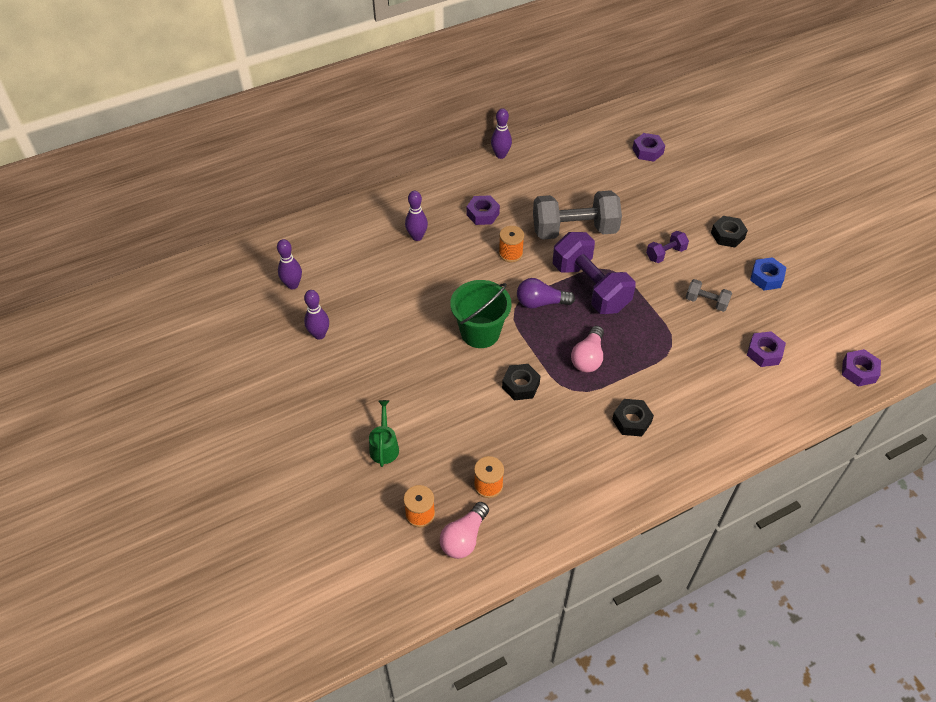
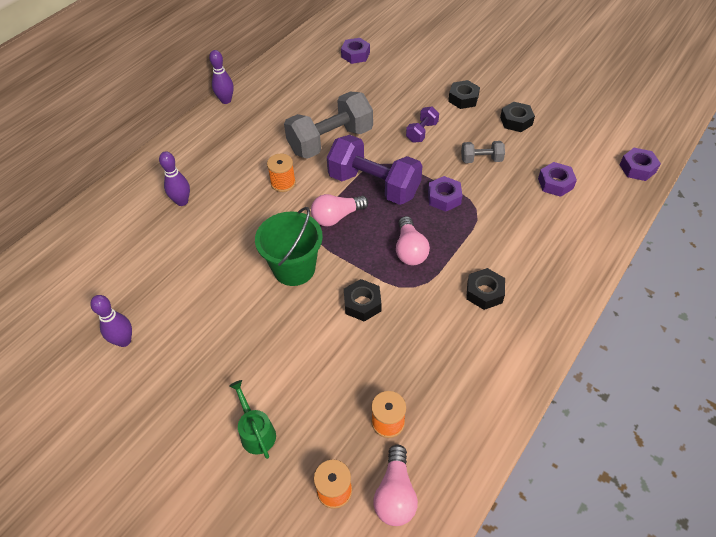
camera: 25 degrees left, 0 degrees up
(292, 285) = (69, 300): purple bowling pin -> none
(483, 214) = (237, 157): purple nut -> purple nut (444, 198)
(541, 302) = (337, 217): purple light bulb -> pink light bulb
(766, 277) = (516, 121): blue nut -> black nut

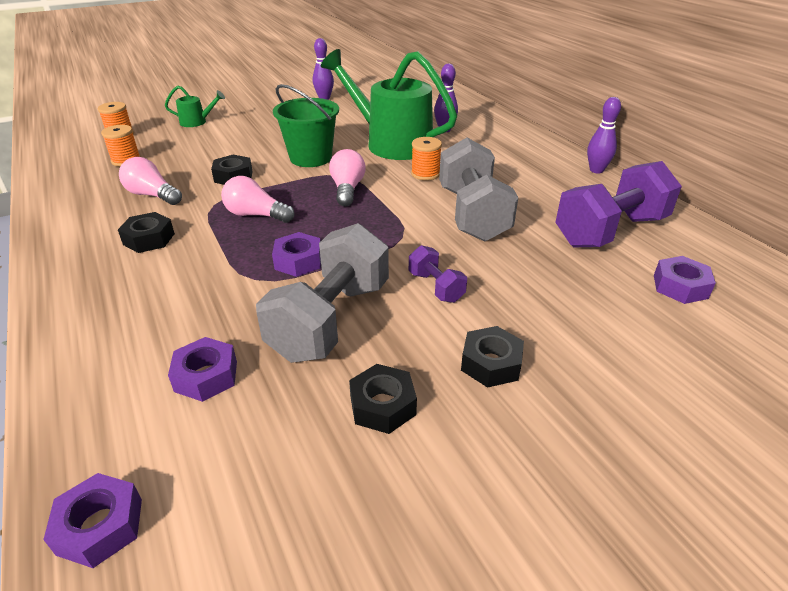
camera: 115 degrees right, 15 degrees down
(231, 227) = (391, 143): none -> green watering can
(374, 185) = (369, 221): purple dumbbell -> purple dumbbell (610, 231)
(395, 494) = (82, 151): pink light bulb -> pink light bulb (152, 195)
(481, 159) = (331, 320): grey dumbbell -> grey dumbbell, size x2.11

